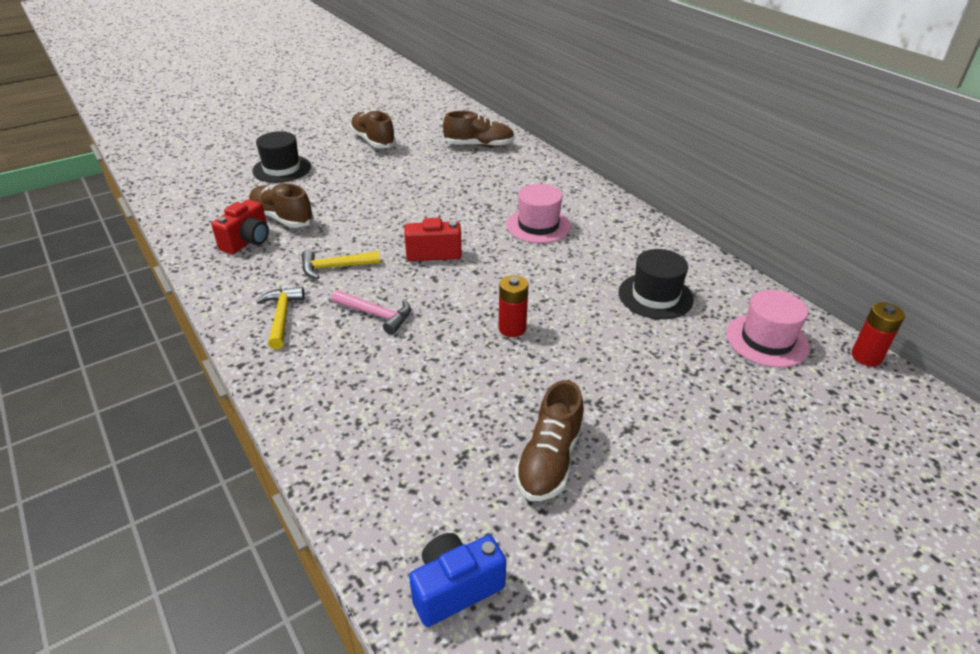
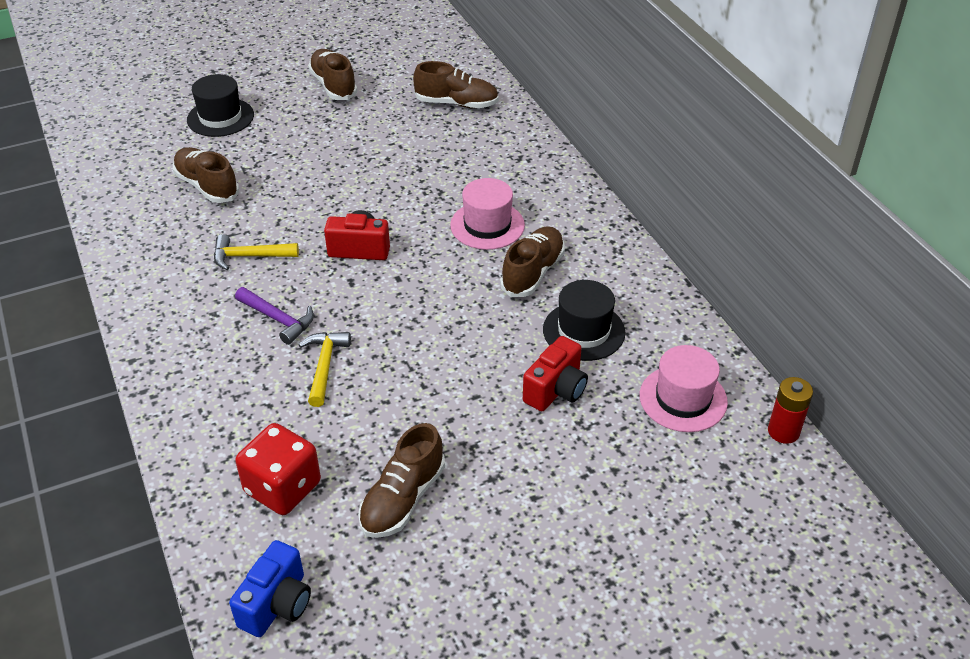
camera: 10 degrees right, 5 degrees up
(248, 241) = (165, 213): red camera -> red camera (556, 390)
(282, 317) = (182, 310): yellow hammer -> yellow hammer (324, 366)
(376, 315) = (278, 319): pink hammer -> purple hammer
(425, 465) = (282, 488): none -> red dice
(455, 588) = (277, 604): blue camera -> blue camera turned 135 degrees clockwise
(512, 328) = (414, 352): red battery -> none
(591, 256) = (532, 272): none -> brown shoe

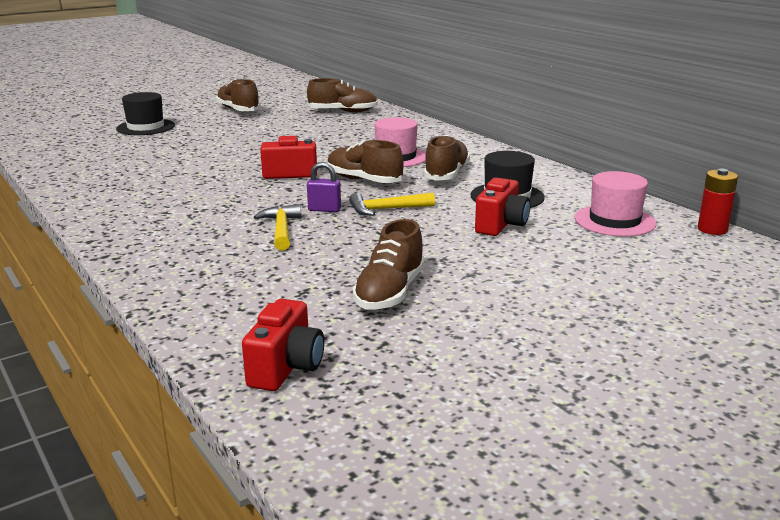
camera: 10 degrees left, 20 degrees down
(207, 186) = (142, 155): brown shoe -> brown shoe (364, 180)
(249, 256) = (190, 183): yellow hammer -> yellow hammer (386, 210)
(277, 604) = (286, 368): blue camera -> red camera
(278, 319) = (228, 210): purple hammer -> none
(282, 488) = (265, 297): red dice -> none
(378, 331) = (324, 209): none -> purple padlock

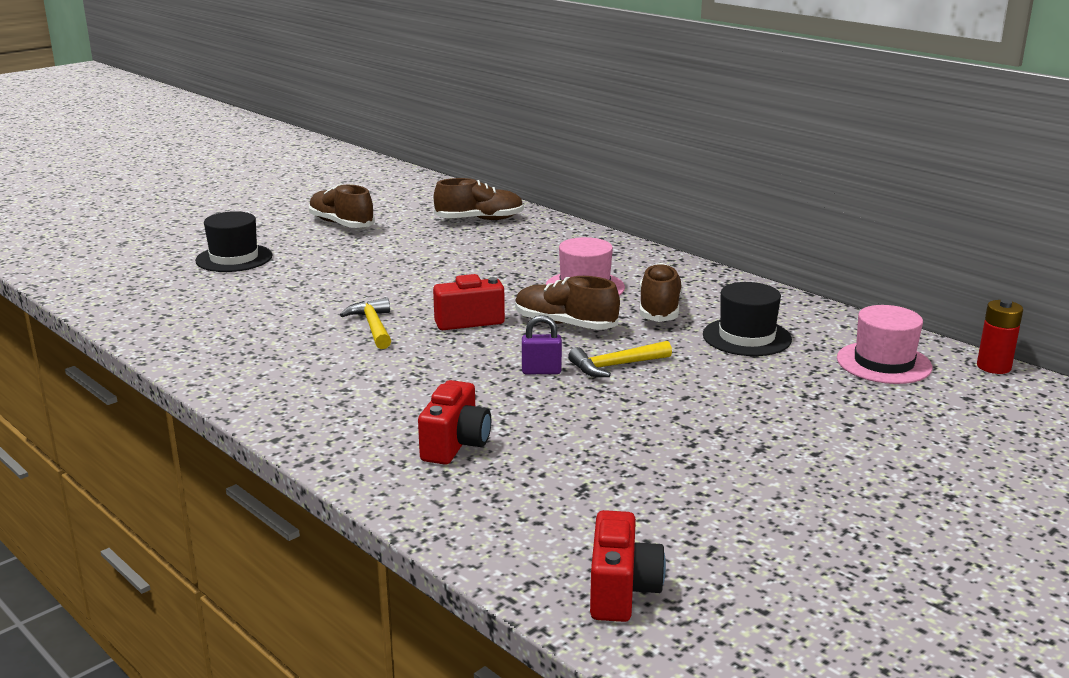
camera: 10 degrees left, 0 degrees up
(281, 229) = (505, 404): yellow hammer -> yellow hammer (373, 326)
(390, 292) = (682, 481): brown shoe -> none
(501, 225) = (760, 378): red camera -> red camera (455, 445)

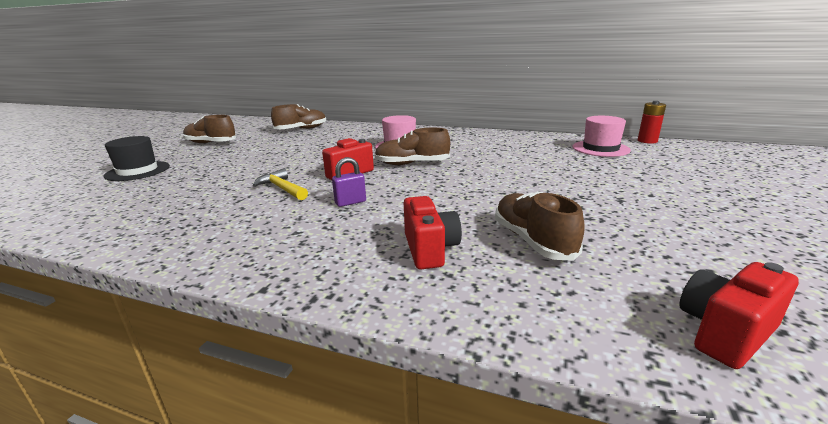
camera: 25 degrees left, 0 degrees up
(541, 371) = (430, 189): purple padlock -> purple padlock (350, 202)
(615, 366) = (471, 177): yellow hammer -> none
(621, 591) = (725, 332): red camera -> red camera turned 105 degrees counterclockwise
(659, 309) = (455, 148): brown shoe -> brown shoe (532, 241)
(746, 337) = (519, 151): black hat -> none

